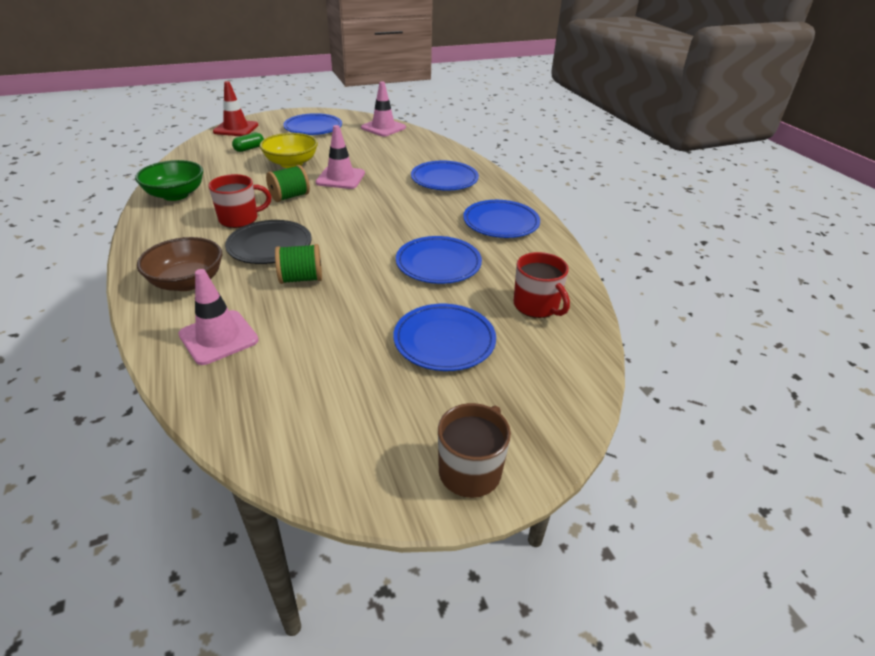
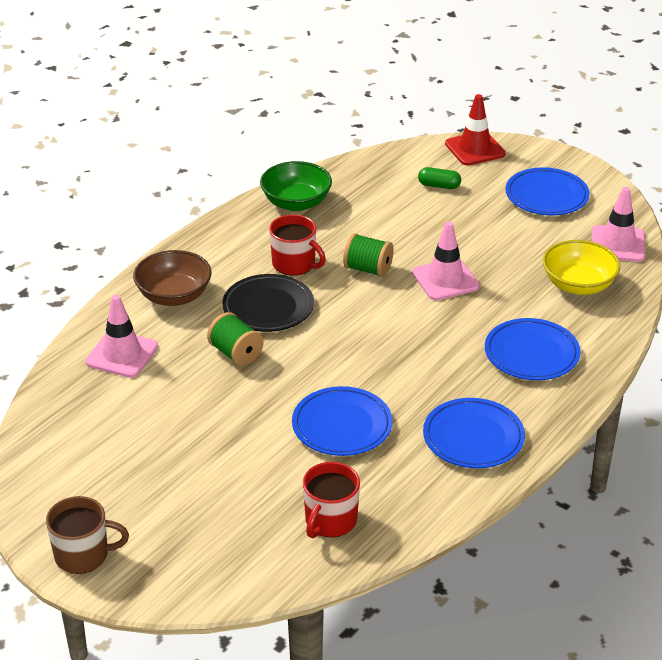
camera: 60 degrees right, 0 degrees up
(291, 163) = (439, 231): yellow bowl -> yellow bowl (578, 285)
(444, 341) = (222, 480): blue plate -> none

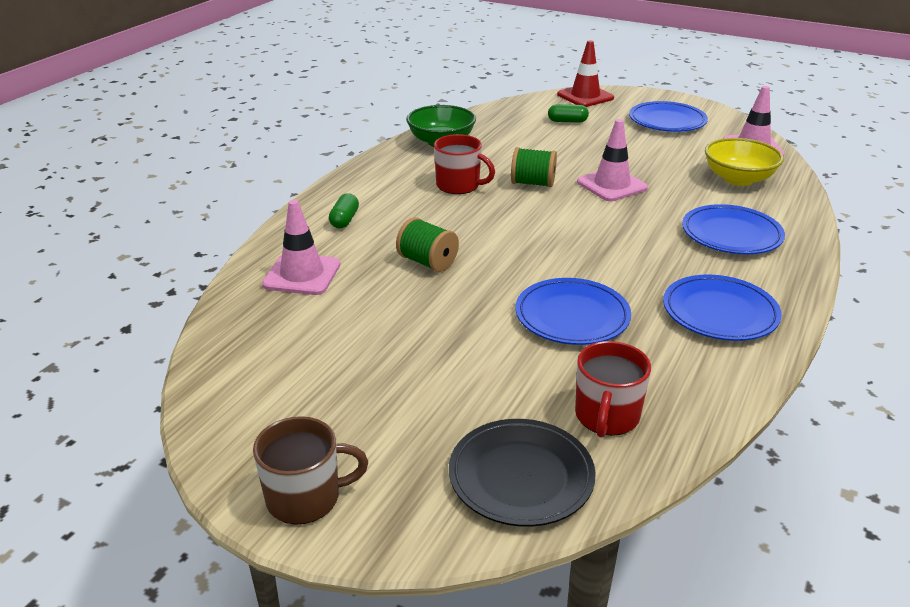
camera: 10 degrees left, 5 degrees down
(174, 296) = (344, 220): brown bowl -> green capsule
(268, 307) = (446, 221): black plate -> black plate (521, 477)

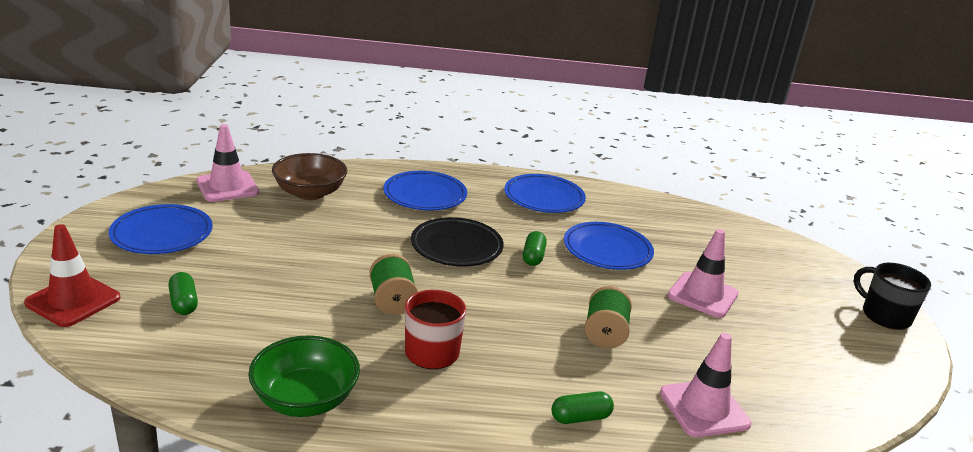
camera: 120 degrees left, 5 degrees down
(305, 498) = (884, 315): brown mug -> black mug
(521, 477) = (770, 248): black plate -> black plate (456, 246)
(576, 264) = (533, 257): none -> green capsule
(606, 416) = (692, 228): red mug -> none
(612, 185) = (365, 254): pink traffic cone -> pink traffic cone (702, 295)
(738, 179) = (310, 193): yellow bowl -> brown bowl

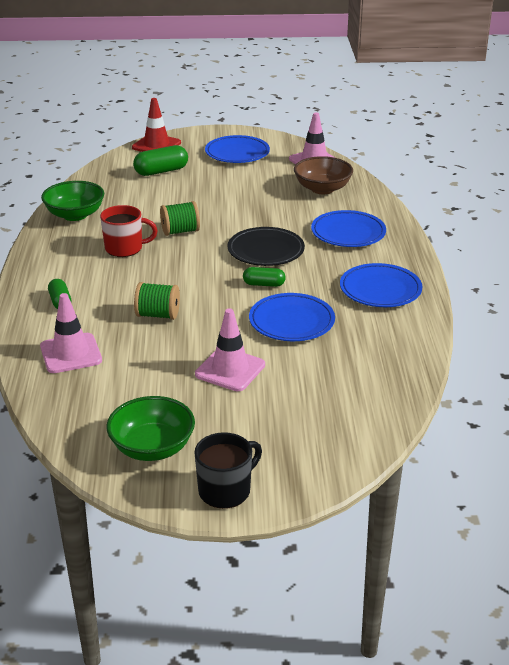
camera: 90 degrees right, 5 degrees up
(183, 303) = (161, 171): green capsule -> green capsule, size x1.61
(850, 353) = (152, 448): none -> green bowl

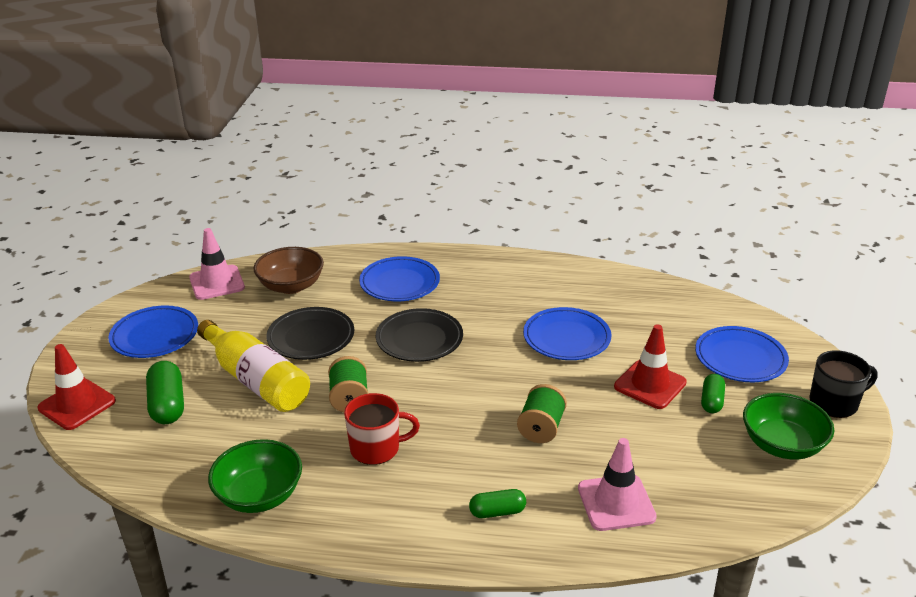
camera: 80 degrees left, 0 degrees up
(125, 248) = (376, 448): red mug -> red mug turned 75 degrees clockwise
(194, 195) = (256, 380): none -> yellow bottle
(225, 490) = (834, 403): black mug -> black mug turned 105 degrees clockwise
(230, 370) = (650, 385): pink traffic cone -> red traffic cone
(253, 207) = (311, 337): none -> black plate
(264, 284) = (491, 348): green capsule -> green capsule (711, 401)
(380, 290) = (517, 280): blue plate -> blue plate (740, 358)

